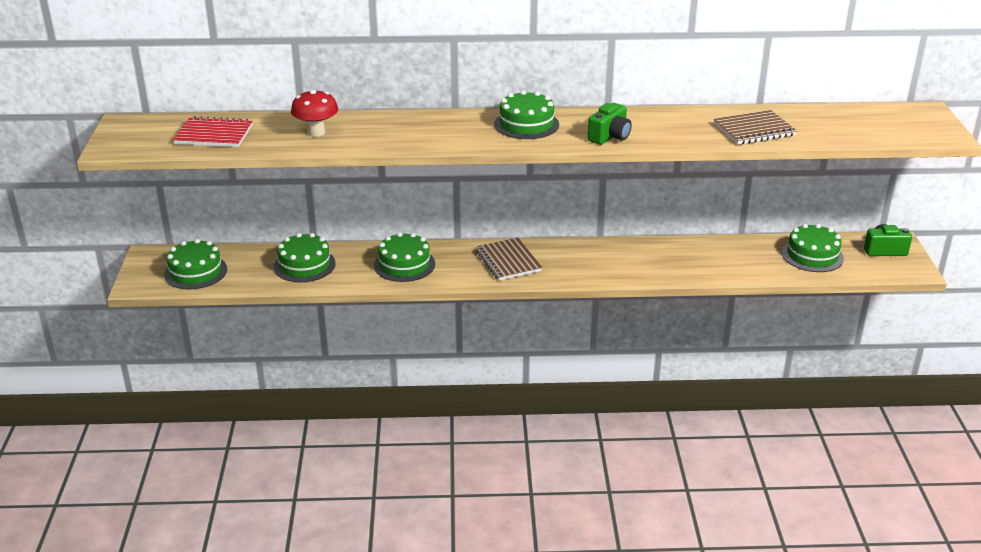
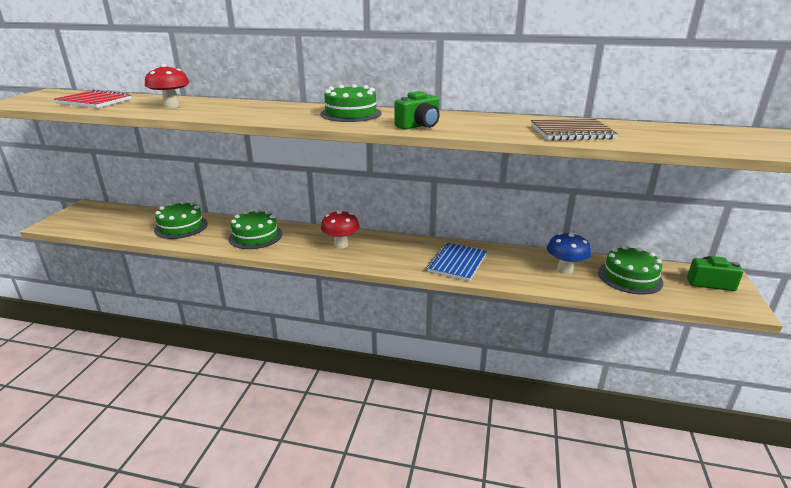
camera: 15 degrees right, 5 degrees down
(195, 272) = (101, 221): green cake -> none
(508, 261) = (341, 245): brown notebook -> red mushroom
(642, 265) = (457, 263): none -> blue notebook
(750, 256) = (565, 269): none -> blue mushroom

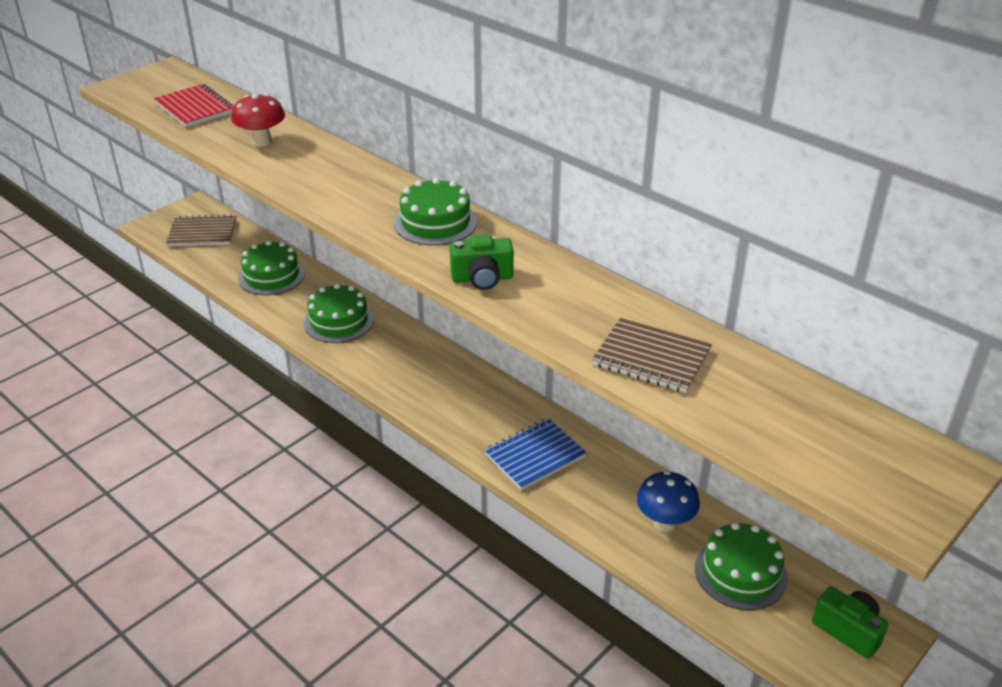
camera: 30 degrees right, 10 degrees up
(103, 218) = (202, 233): none -> brown notebook
(341, 245) = (423, 371): red mushroom -> none

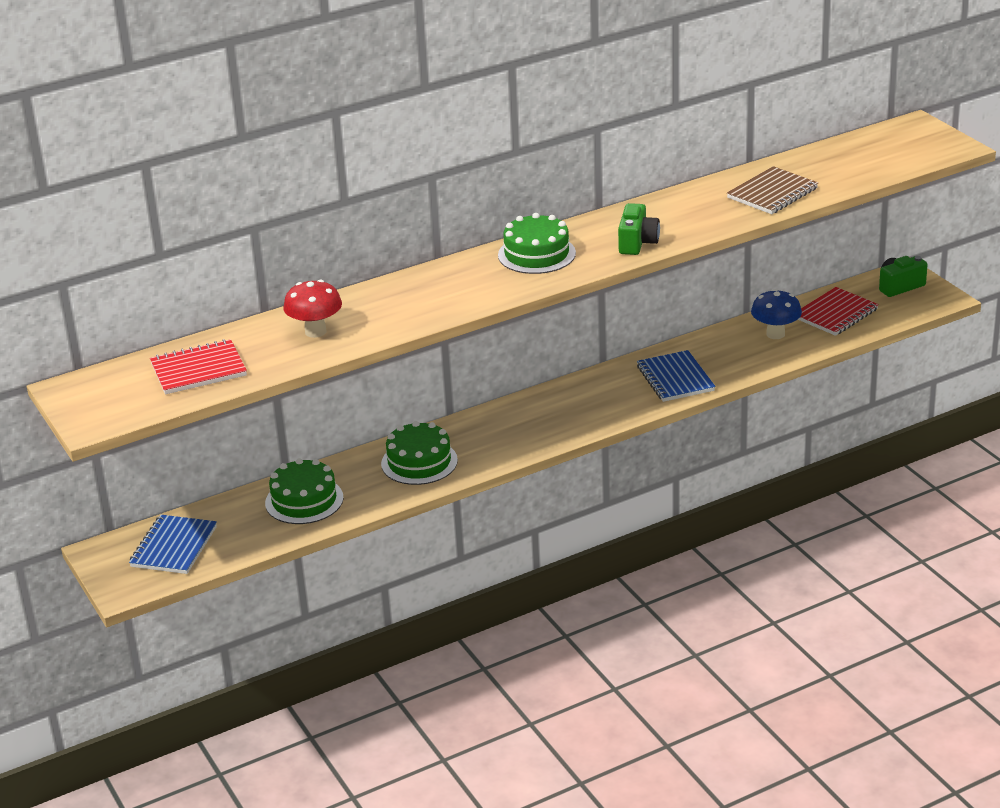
camera: 70 degrees left, 5 degrees down
(202, 233) = (174, 547): brown notebook -> blue notebook
(740, 572) = (835, 314): green cake -> red notebook

